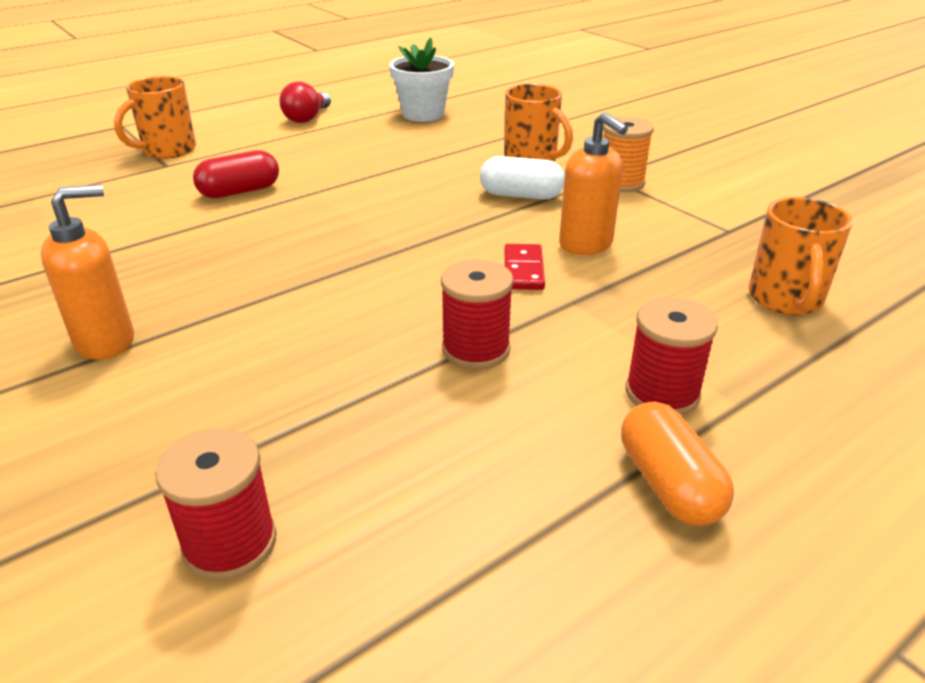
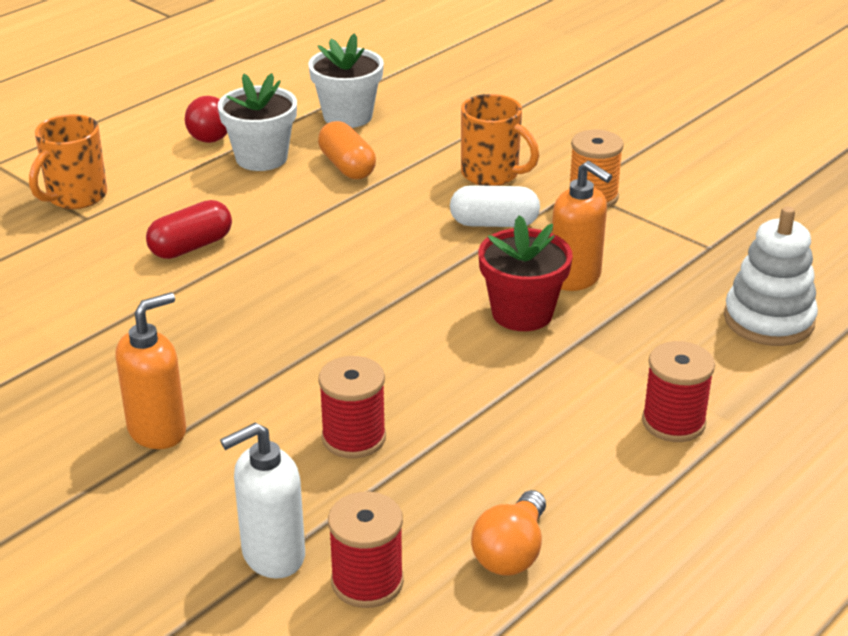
camera: 10 degrees left, 0 degrees up
(139, 493) = (272, 555): none -> white soap dispenser
(337, 136) = (261, 158): none -> white flower pot
(422, 528) = (511, 552): none -> orange light bulb
(476, 349) = (503, 400): red spool -> red spool (354, 438)
(523, 270) = (522, 313): red domino -> red flower pot
(668, 484) = (691, 496): orange capsule -> orange capsule (347, 166)
(785, 300) = (768, 320): orange mug -> white stacking toy

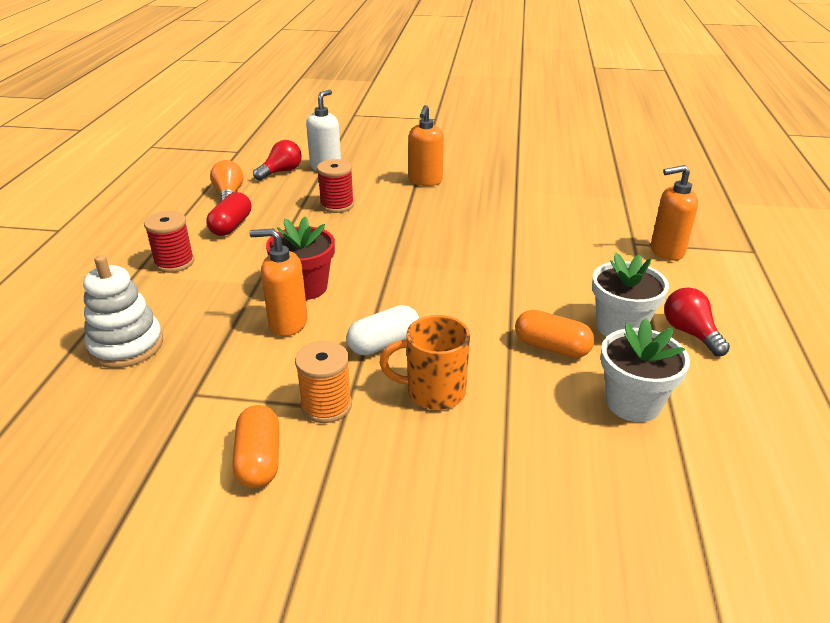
camera: 145 degrees right, 0 degrees up
(75, 197) = (666, 251): orange mug -> orange soap dispenser
(191, 246) = (548, 251): red capsule -> red capsule (231, 226)
(367, 582) = (281, 172): red spool -> red light bulb
(674, 183) = (259, 460): none -> orange capsule

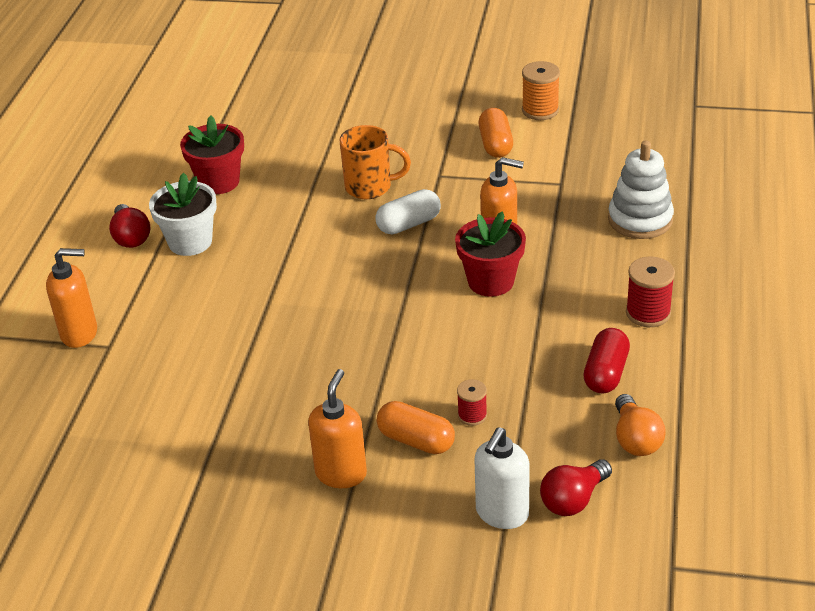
camera: 175 degrees left, 5 degrees up
(326, 405) = (454, 177): orange spool -> orange spool (540, 110)
(337, 205) = (472, 415): red spool -> red spool, size x0.61
(551, 347) = (261, 223): orange capsule -> orange capsule (416, 440)
(633, 403) = (218, 182): white flower pot -> red flower pot

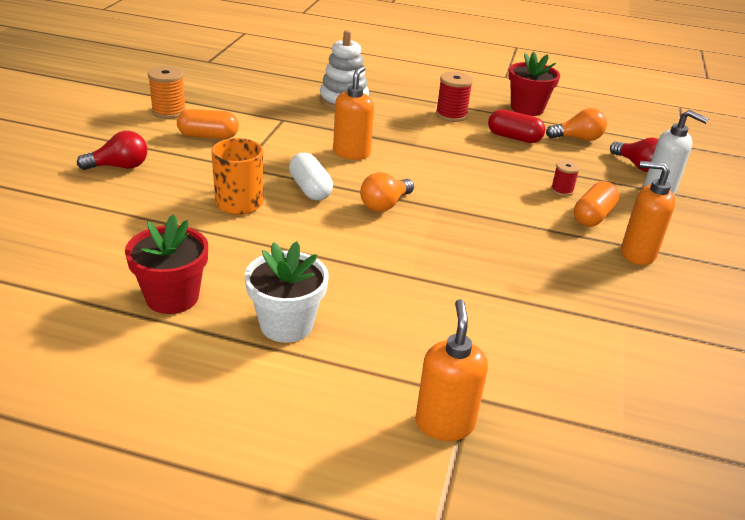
camera: 90 degrees left, 5 degrees down
(131, 237) = (256, 375): red light bulb -> red light bulb (119, 167)
(393, 276) = (385, 205): none -> orange light bulb
(491, 281) = (403, 163): red flower pot -> red flower pot (527, 108)

